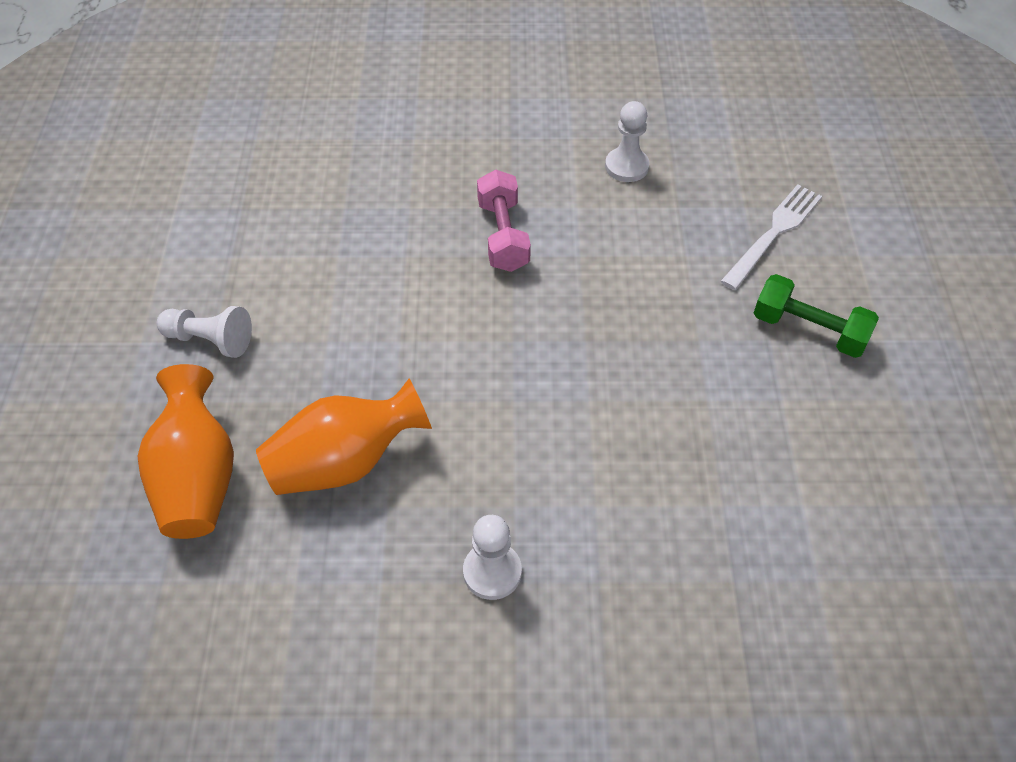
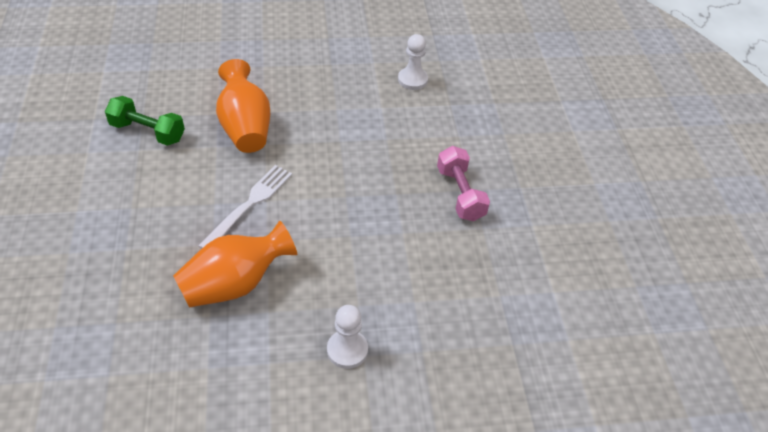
camera: 10 degrees left, 5 degrees down
(198, 478) = (128, 301): orange vase -> orange vase (245, 127)
(210, 340) = (128, 207): white pawn -> none
(503, 235) = (332, 128): pink dumbbell -> pink dumbbell (460, 194)
(774, 233) = (515, 119): white fork -> white fork (249, 204)
(809, 330) = (545, 180): green dumbbell -> green dumbbell (148, 132)

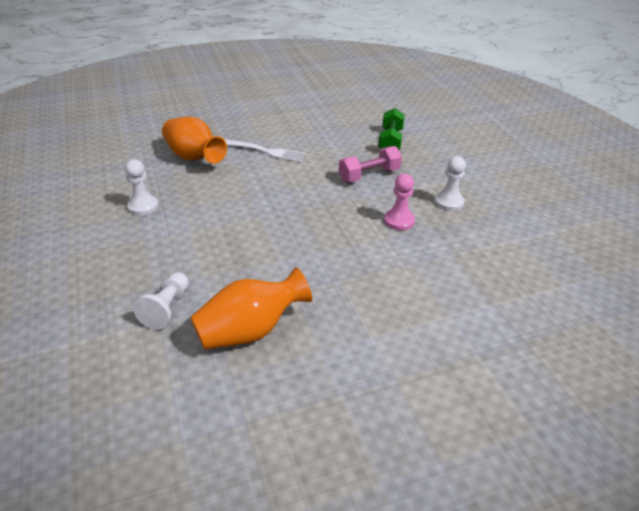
camera: 80 degrees right, 10 degrees down
(148, 132) = (314, 107): green dumbbell -> green dumbbell (390, 141)
(245, 127) = (339, 138): orange vase -> orange vase (250, 331)
(435, 123) = (399, 221): none -> pink pawn
(460, 194) = (314, 243): pink dumbbell -> pink dumbbell (369, 175)
(548, 331) = (167, 308): none -> white pawn

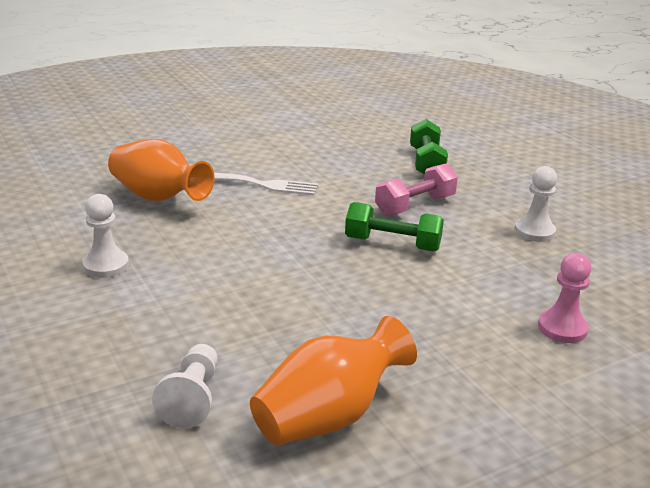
camera: 10 degrees left, 10 degrees down
(341, 205) = (392, 244): none -> green dumbbell
(399, 221) = (478, 258): pink pawn -> pink pawn (562, 328)

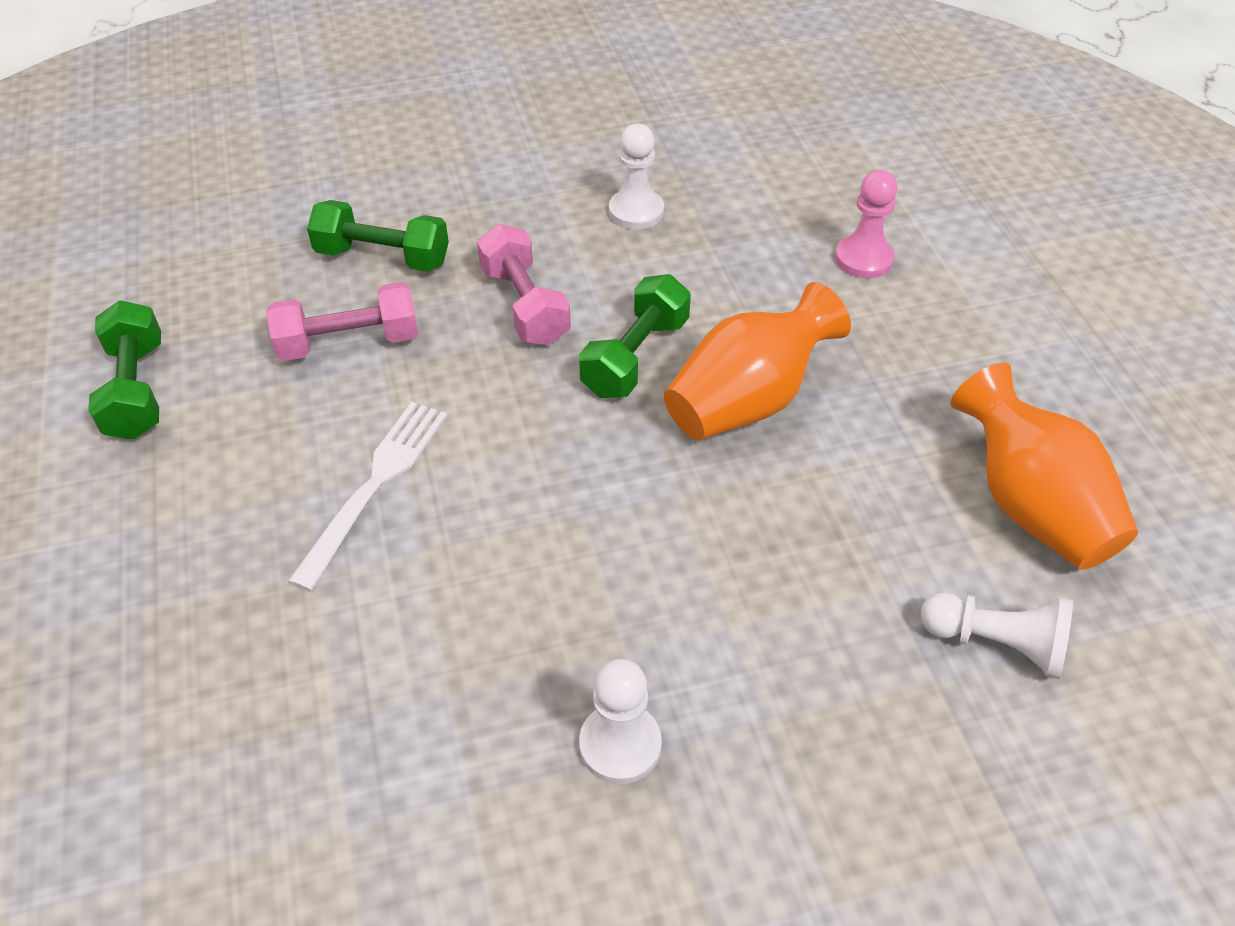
camera: 75 degrees left, 20 degrees up
(158, 197) = (374, 646): orange vase -> orange vase (747, 401)
(295, 126) = (136, 390): none -> green dumbbell
(354, 164) = (349, 343): none -> pink dumbbell

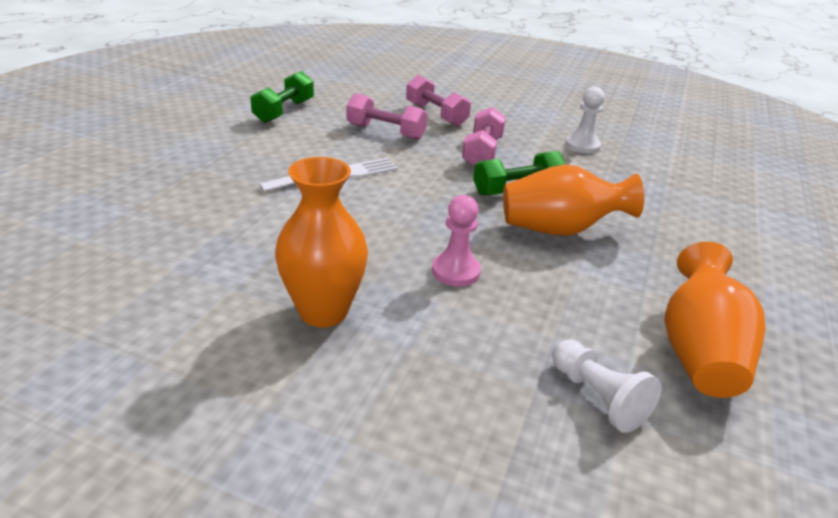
camera: 35 degrees right, 15 degrees down
(383, 257) = (436, 115): green dumbbell -> pink dumbbell
(620, 745) = (323, 311): white pawn -> orange vase
(863, 259) = (702, 210): pink pawn -> pink pawn (455, 271)

